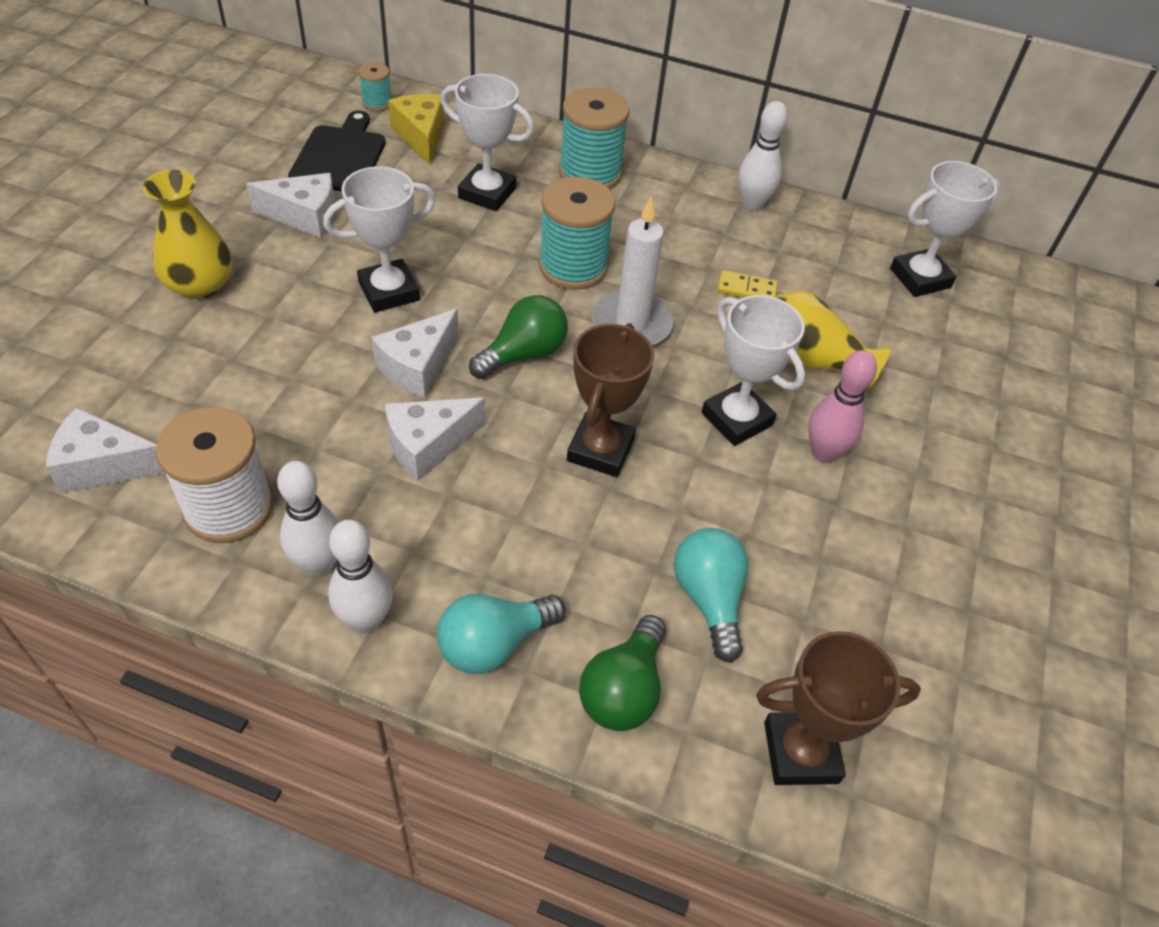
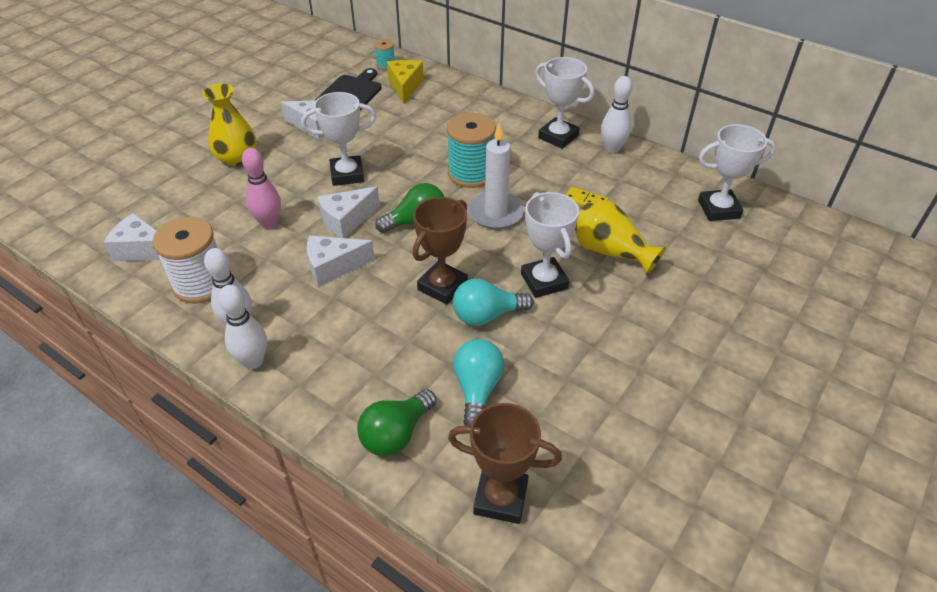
camera: 20 degrees right, 5 degrees down
(487, 193) = (433, 124): white trophy -> white trophy (558, 137)
(494, 644) = (325, 390): turquoise light bulb -> turquoise light bulb (487, 315)
(590, 173) = (506, 118): turquoise spool -> none
(824, 453) = (598, 312): pink bowling pin -> pink bowling pin (269, 223)

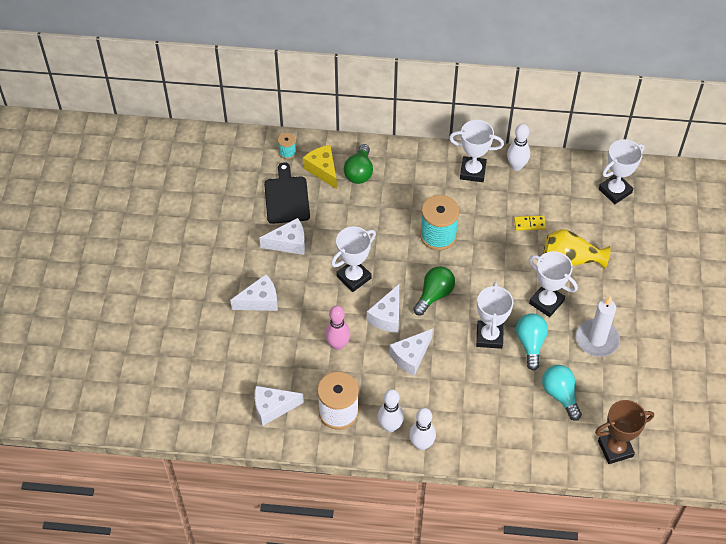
camera: 30 degrees left, 10 degrees up
(237, 158) = (260, 301): yellow vase -> white cheese
(396, 434) = (537, 443): green light bulb -> green light bulb (359, 172)
(442, 286) = (489, 336): brown trophy -> white trophy
(487, 315) = (530, 344): turquoise light bulb -> turquoise light bulb turned 135 degrees clockwise
(495, 213) = (479, 262): white candle -> white candle (597, 339)

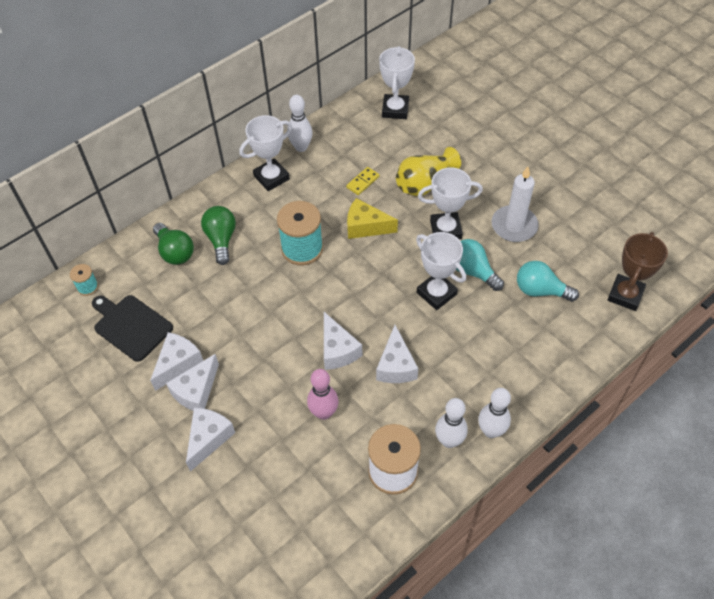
camera: 45 degrees left, 0 degrees up
(273, 408) = (332, 525): white cheese -> white cheese (196, 391)
(322, 170) = (139, 276): yellow cheese -> yellow cheese (365, 227)
(353, 277) = (271, 343): white trophy -> none
(434, 295) = (355, 298): green light bulb -> green light bulb (221, 239)

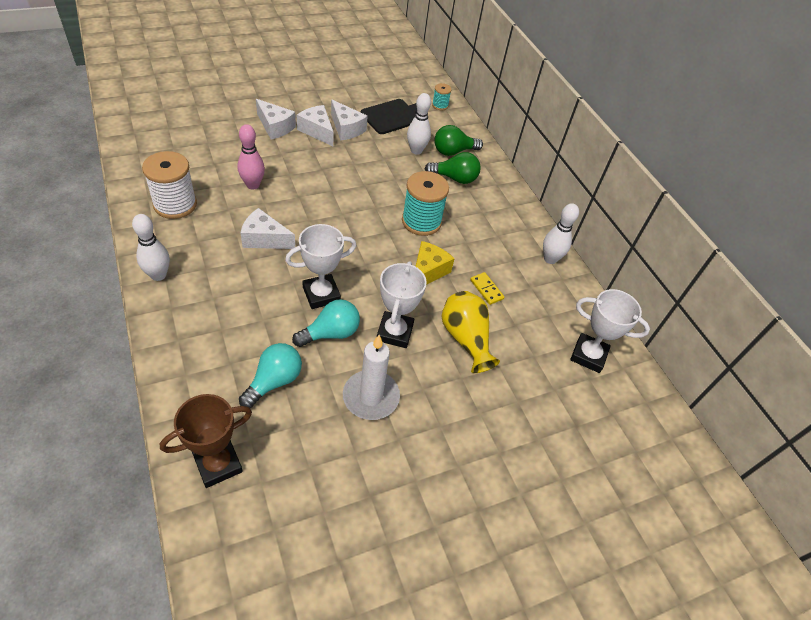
camera: 100 degrees right, 5 degrees down
(271, 177) = (516, 227): white trophy -> none
(337, 350) = (303, 210): white cheese -> none
(449, 441) = (172, 245): white bowling pin -> white bowling pin (416, 150)
(625, 295) = (218, 464): brown trophy -> brown trophy turned 75 degrees counterclockwise

